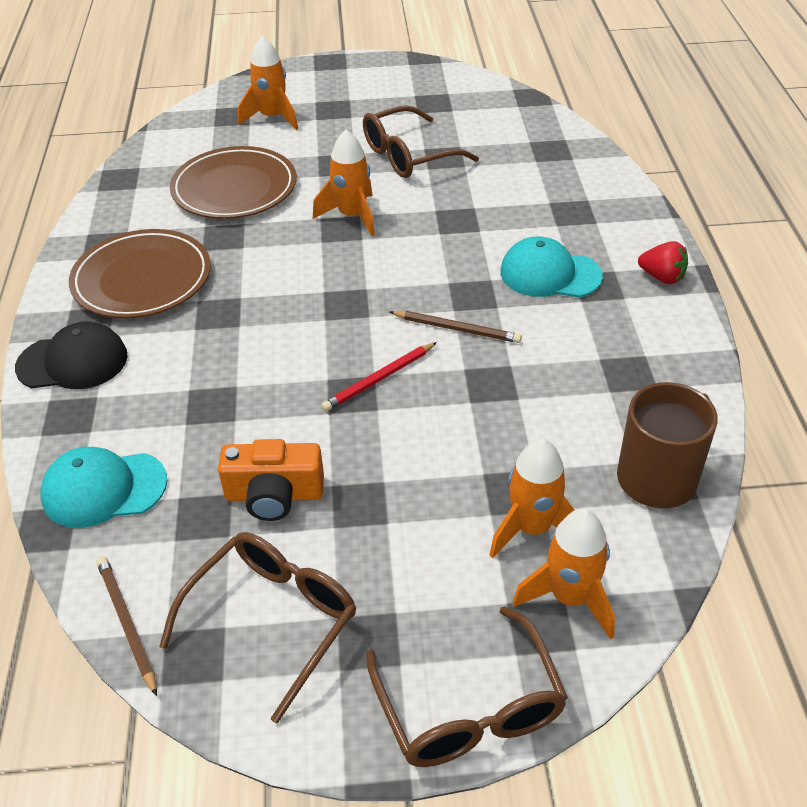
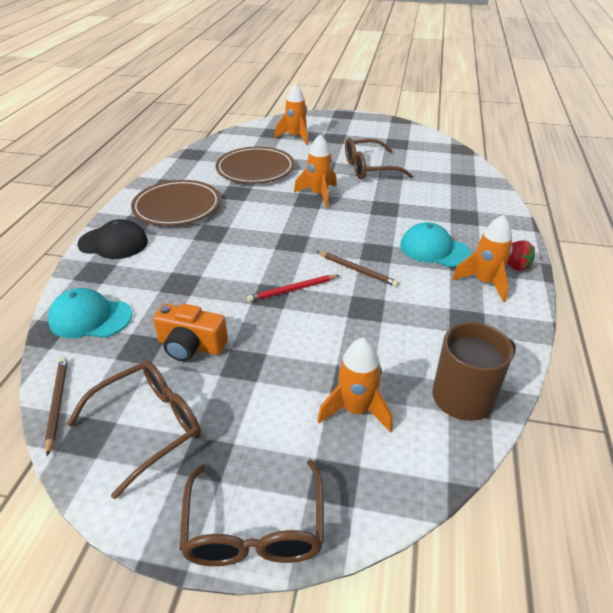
camera: 15 degrees right, 5 degrees down
(569, 597) = (364, 466): orange rocket -> orange rocket (484, 282)

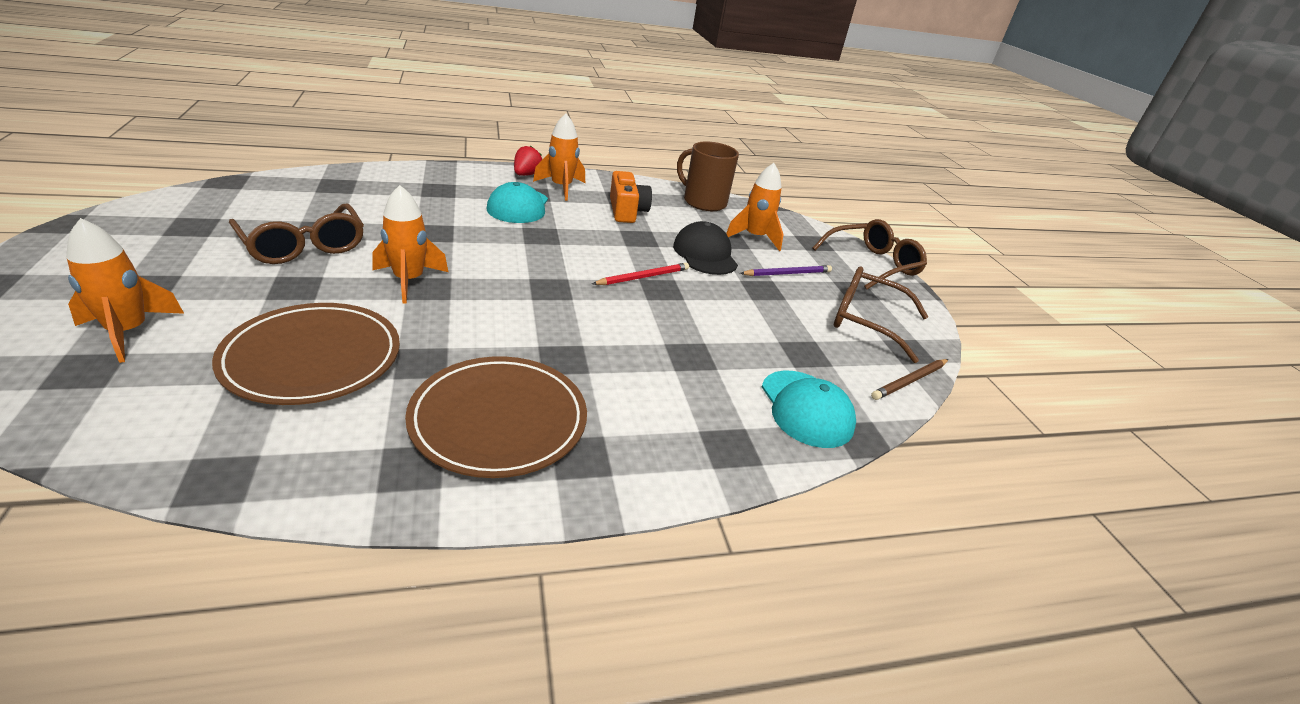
camera: 120 degrees left, 5 degrees down
(113, 243) = (651, 458): black cap -> black cap (705, 254)
(191, 346) = (771, 322): orange camera -> orange camera (626, 211)
(264, 402) = (787, 273): none -> purple pencil
(292, 290) = (643, 277): red pencil -> red pencil turned 75 degrees counterclockwise
(357, 270) = (582, 244): brown pencil -> none

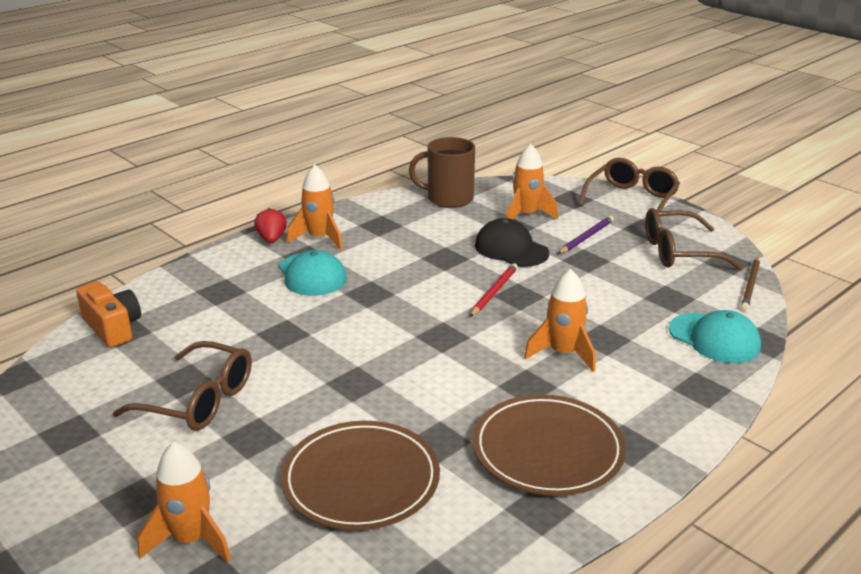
camera: 25 degrees left, 5 degrees down
(409, 281) = (331, 385): orange rocket -> orange rocket (563, 353)
(626, 211) = (402, 237): orange camera -> orange camera (112, 327)

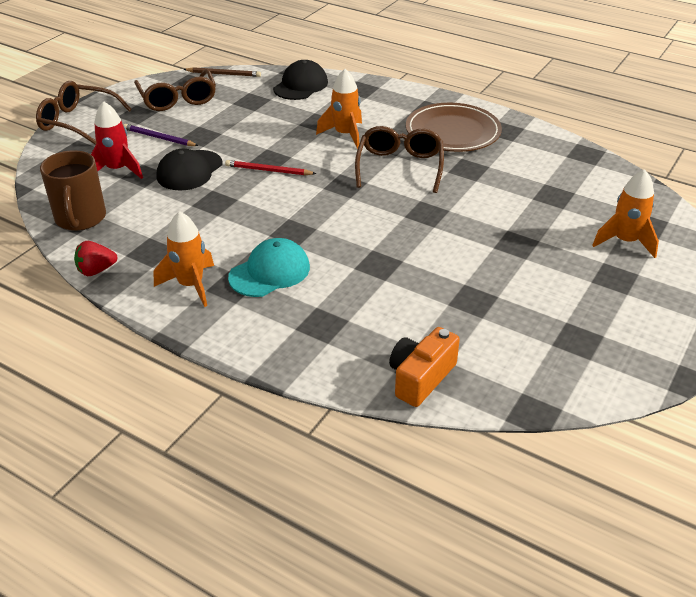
camera: 105 degrees left, 10 degrees up
(199, 400) = (494, 282): brown glasses -> brown glasses (400, 166)
(271, 239) = (199, 320): red strawberry -> red strawberry (96, 270)
(361, 480) = (526, 190): brown plate -> none
(526, 215) = (117, 170): orange rocket -> red rocket
(714, 338) = (300, 85): turquoise cap -> black cap

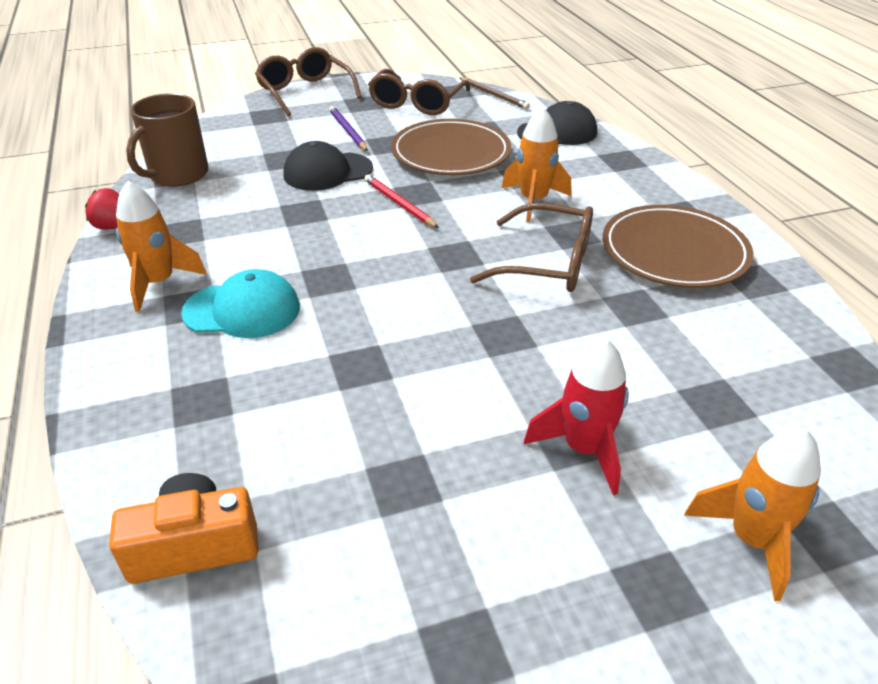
camera: 40 degrees right, 0 degrees up
(117, 170) = (271, 145): red rocket -> red rocket (583, 449)
(253, 125) = (451, 153): none -> brown plate
(400, 166) = (548, 263): brown glasses -> brown glasses turned 60 degrees clockwise

